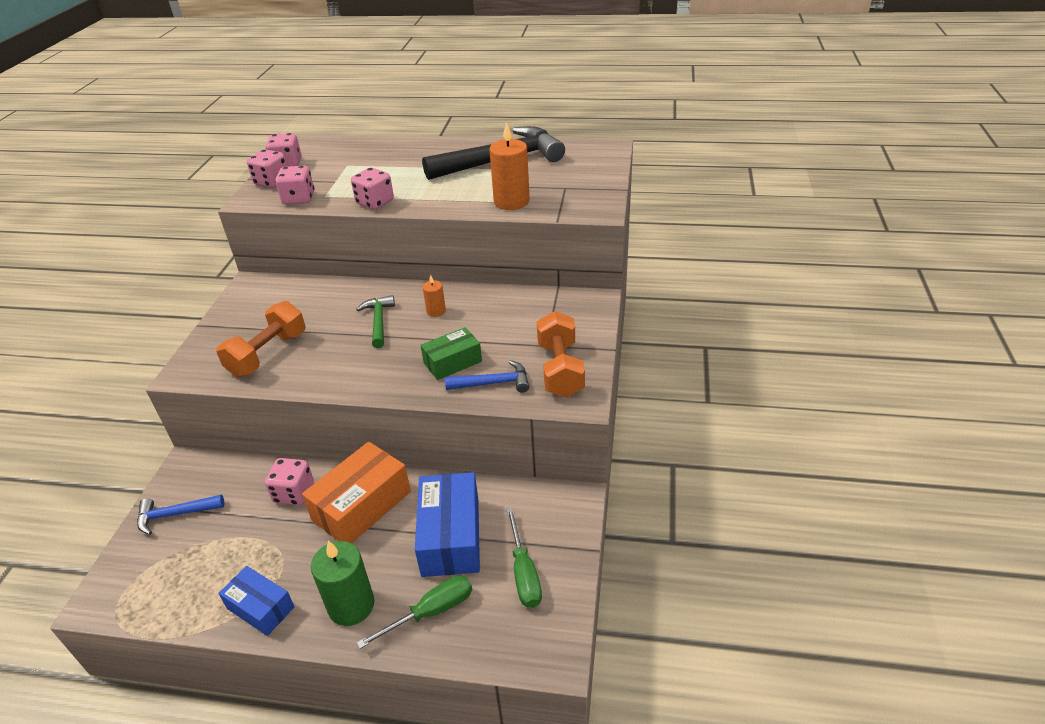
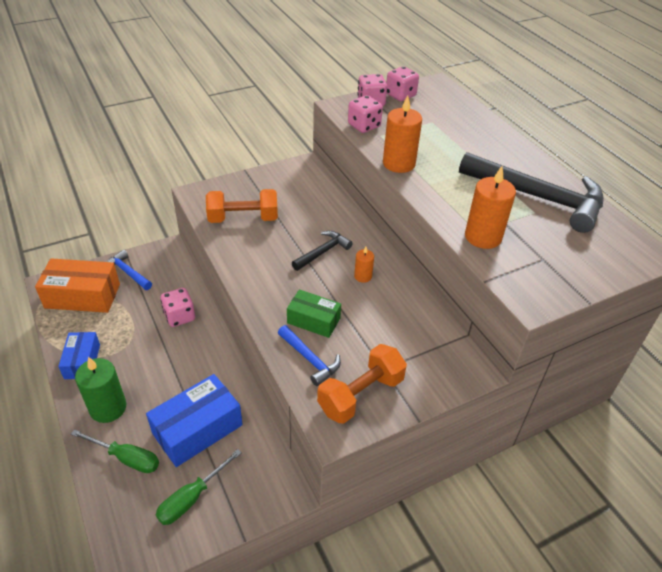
camera: 50 degrees right, 5 degrees up
(362, 506) = (192, 359): orange box -> orange box (83, 296)
(375, 202) = (399, 164): pink dice -> orange candle
(378, 321) = (323, 252): green hammer -> black hammer

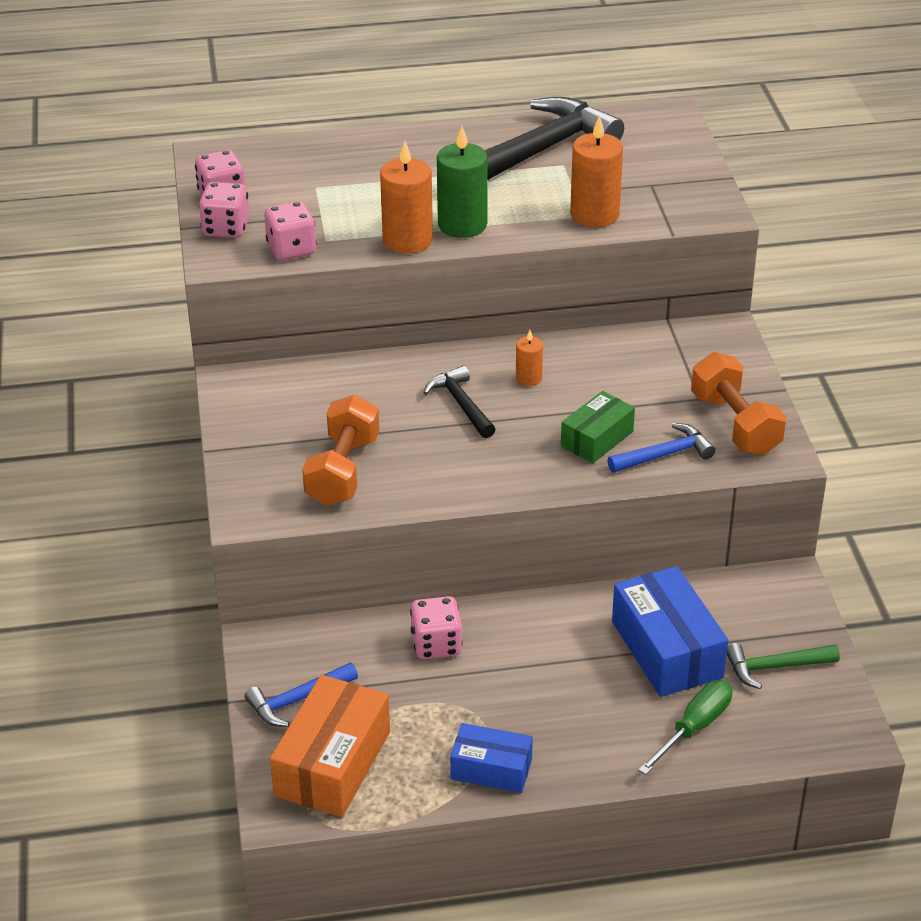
camera: 70 degrees left, 5 degrees down
(108, 408) = (597, 742): green candle -> green candle (462, 225)
(192, 498) = (774, 667): green screwdriver -> green hammer

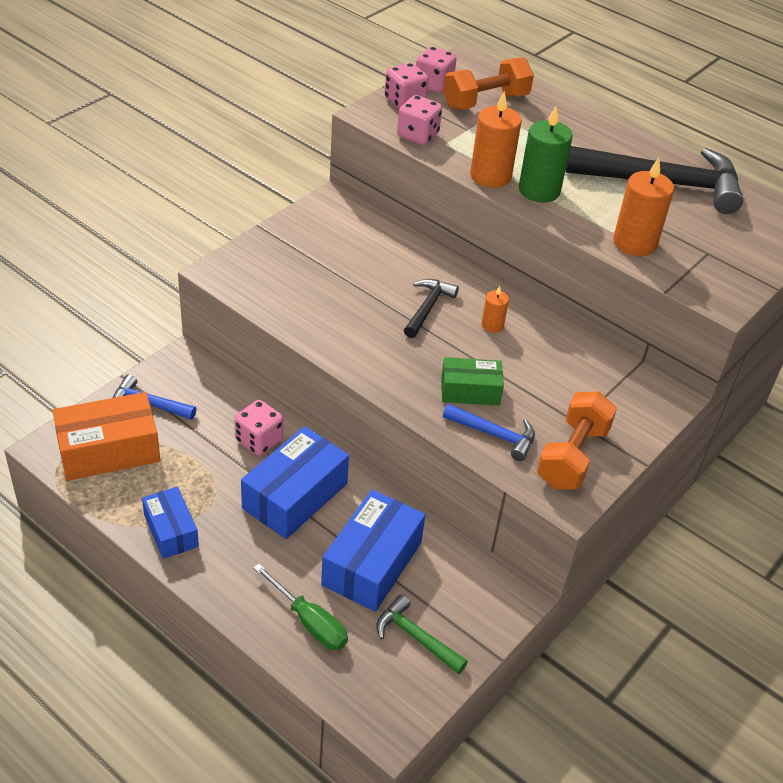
camera: 45 degrees right, 5 degrees up
(343, 471) = (303, 290): orange dumbbell -> orange dumbbell (485, 101)
(535, 657) = (295, 496): none -> blue box
(694, 727) = (309, 621): green screwdriver -> green screwdriver turned 45 degrees clockwise

